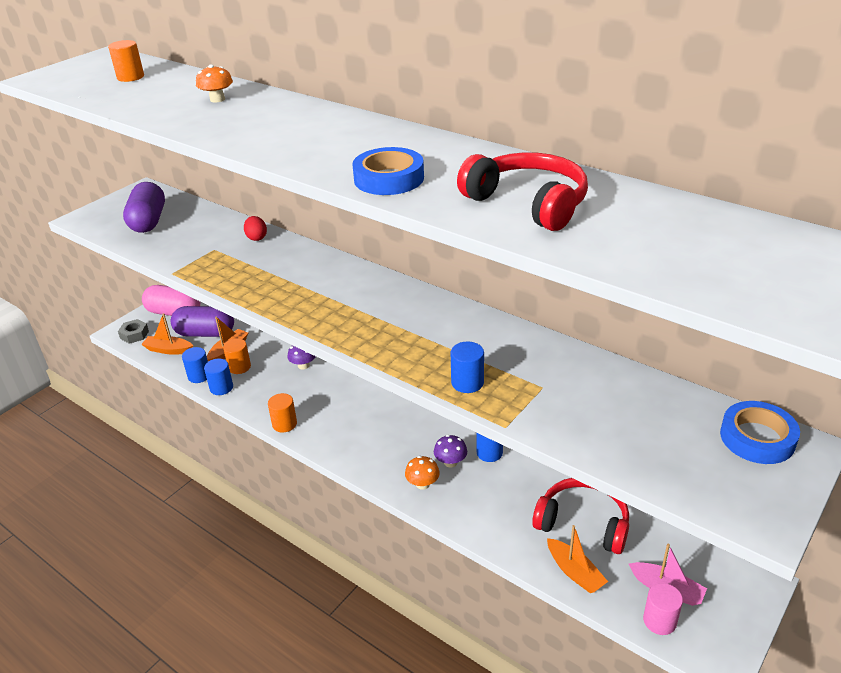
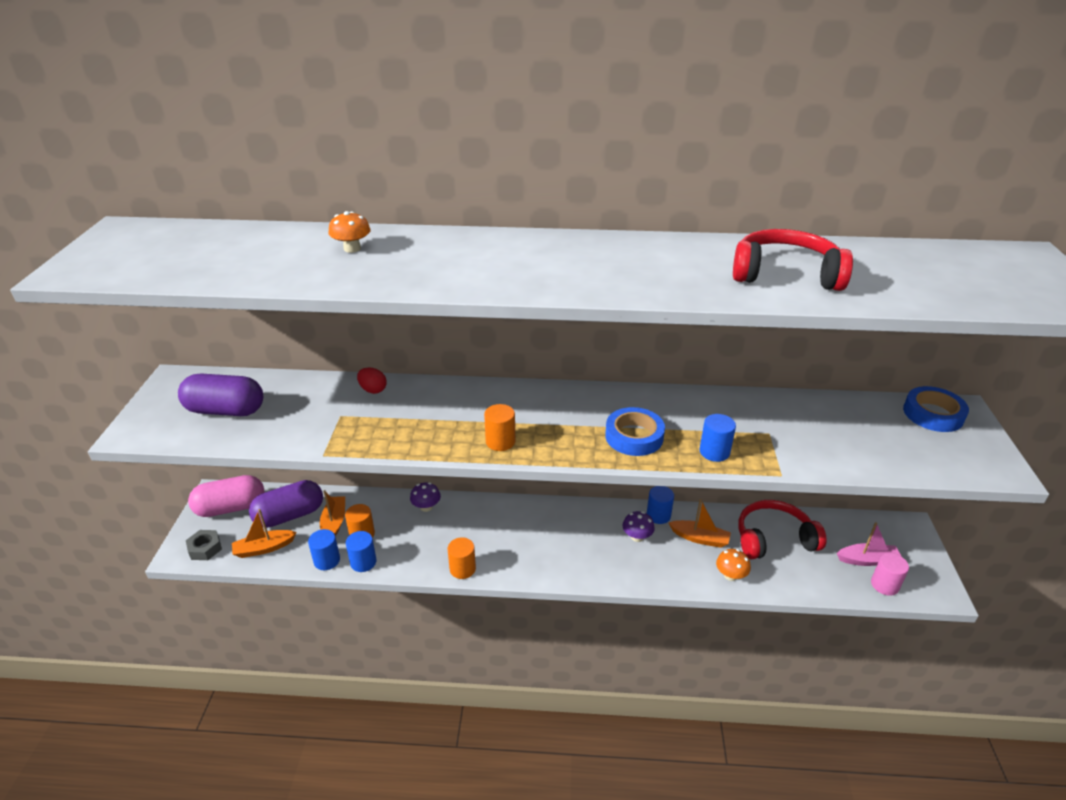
camera: 35 degrees left, 0 degrees up
(130, 77) = (202, 246): orange cylinder -> orange cylinder (500, 441)
(148, 221) = (226, 410): purple capsule -> purple capsule turned 45 degrees counterclockwise
(389, 178) = (648, 283): blue tape -> blue tape (634, 436)
(422, 484) = (633, 565): orange mushroom -> orange mushroom (730, 575)
(574, 572) = (803, 579): orange boat -> orange boat (700, 538)

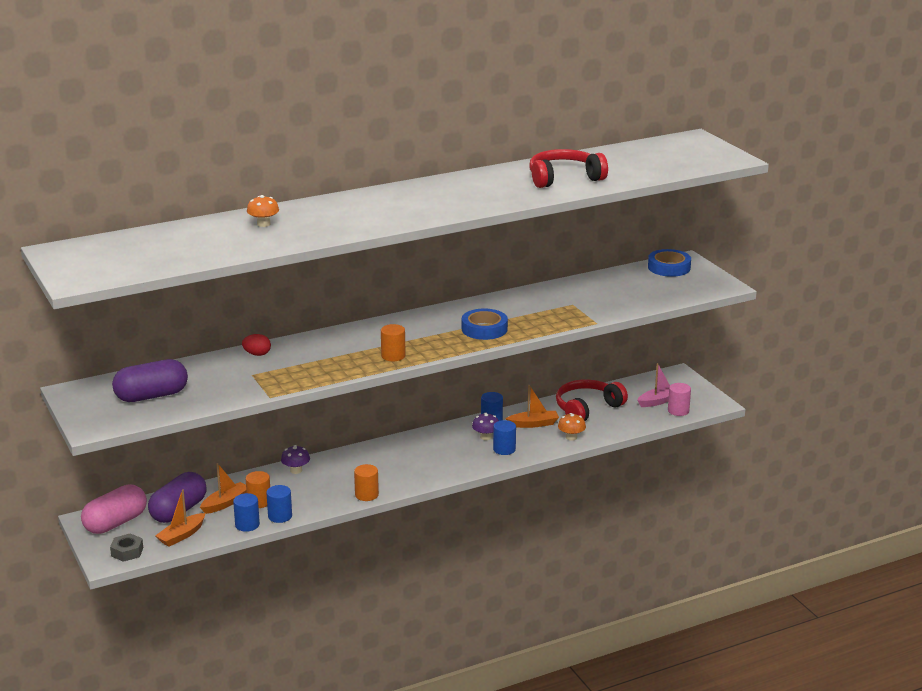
camera: 30 degrees left, 10 degrees down
(334, 523) = (225, 503): orange boat -> orange boat turned 75 degrees clockwise
(714, 452) = (545, 323): blue cylinder -> blue cylinder (504, 449)

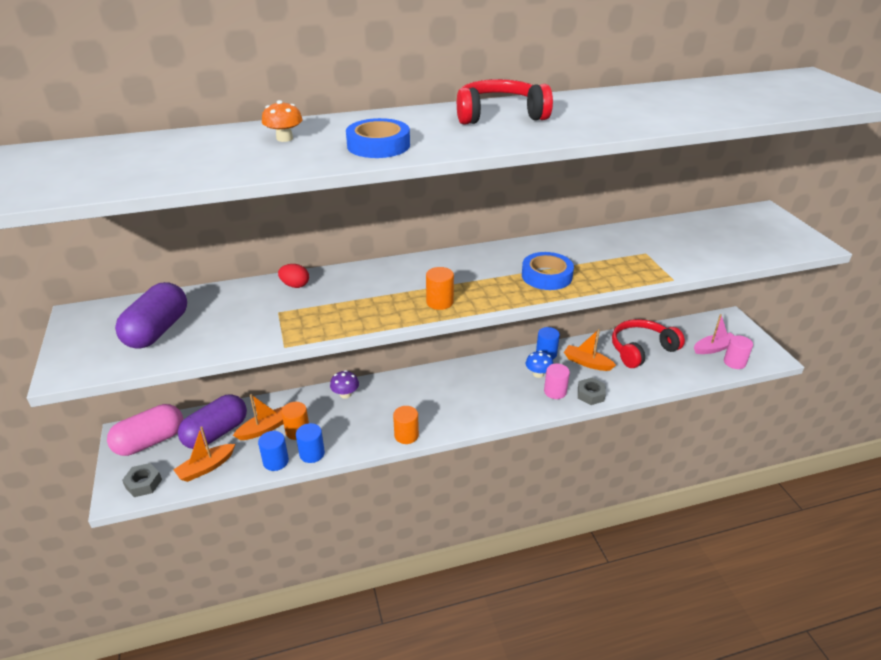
camera: 10 degrees right, 10 degrees up
(151, 396) = (157, 331): purple capsule -> purple capsule turned 60 degrees counterclockwise
(486, 437) = (538, 374): purple mushroom -> blue mushroom
(504, 449) = (555, 391): blue cylinder -> pink cylinder
(533, 424) = (587, 363): orange boat -> orange boat turned 150 degrees counterclockwise
(539, 448) = (590, 394): none -> grey nut
(564, 178) = (661, 108): red headphones -> red headphones (499, 115)
(571, 437) = (624, 384): orange mushroom -> none
(669, 267) = (748, 218): blue tape -> blue tape (378, 145)

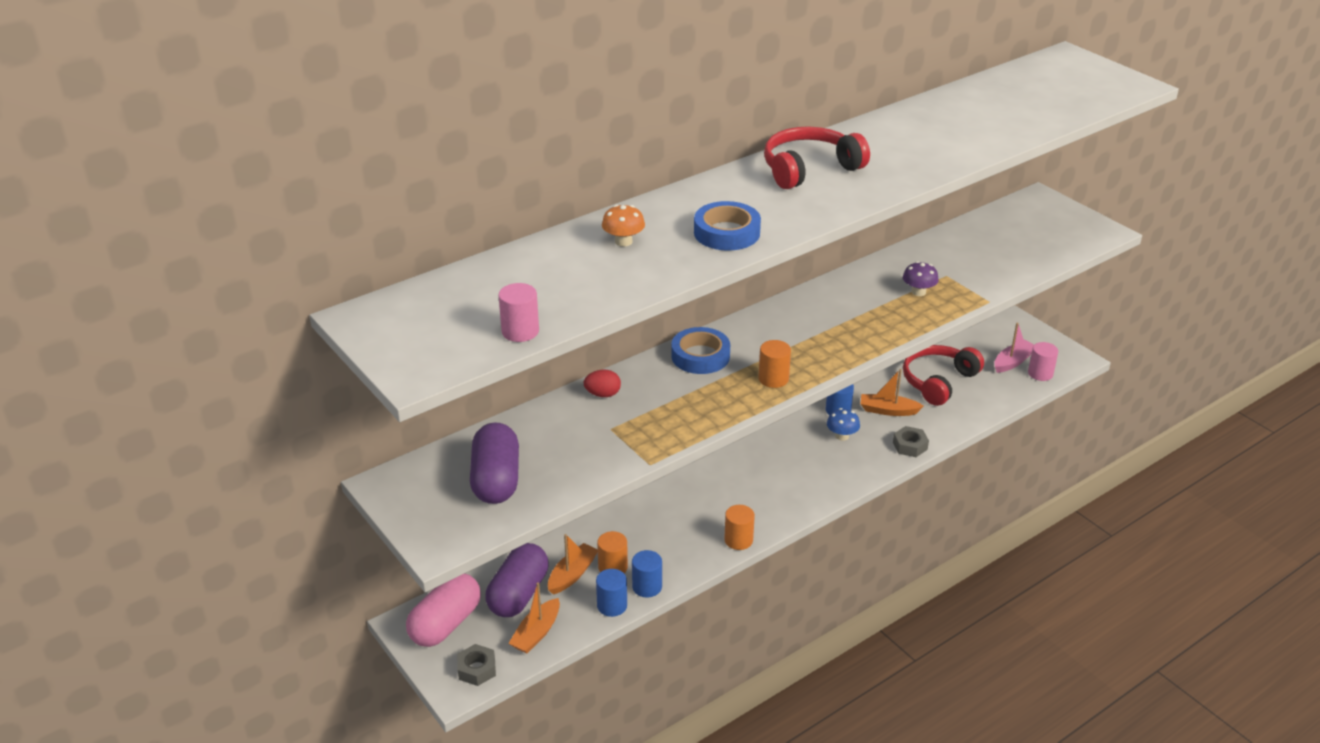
camera: 20 degrees left, 0 degrees up
(345, 394) = (639, 512): purple mushroom -> purple mushroom (918, 292)
(546, 276) = (862, 324): blue tape -> blue tape (700, 356)
(555, 391) = (871, 452): pink cylinder -> pink cylinder (520, 331)

